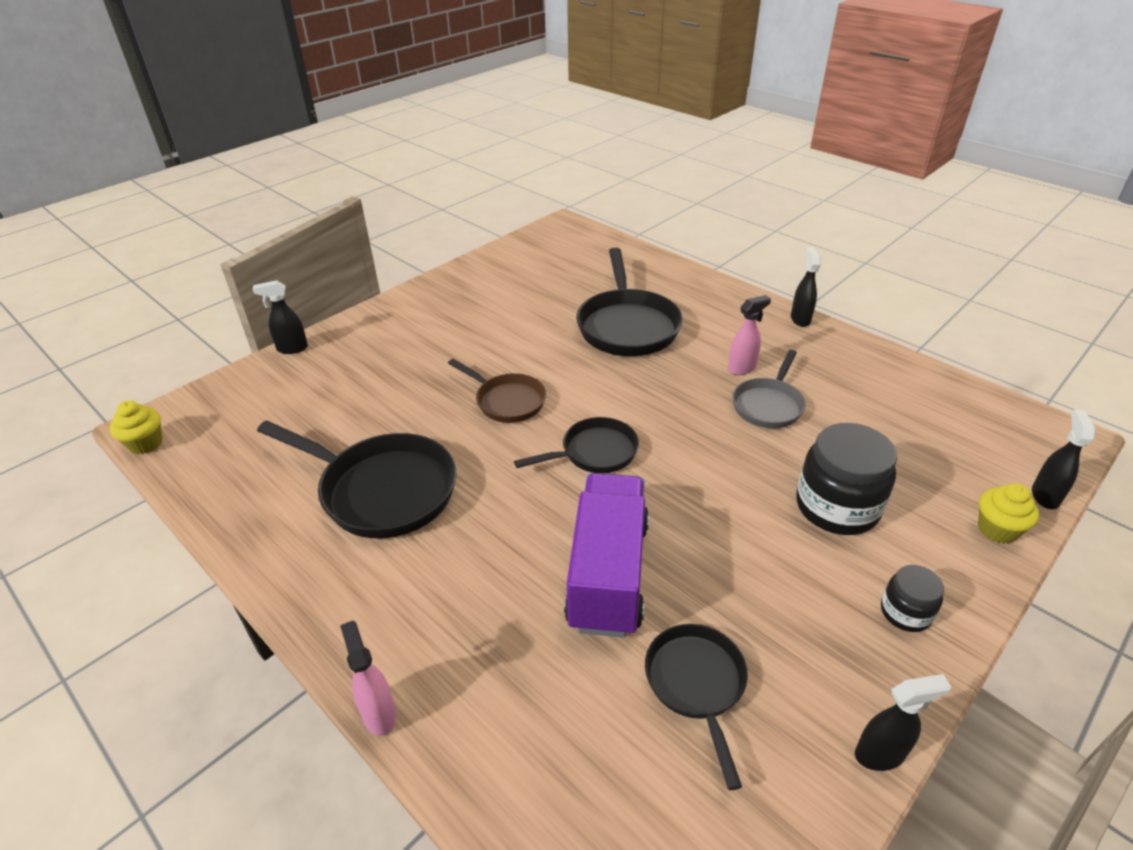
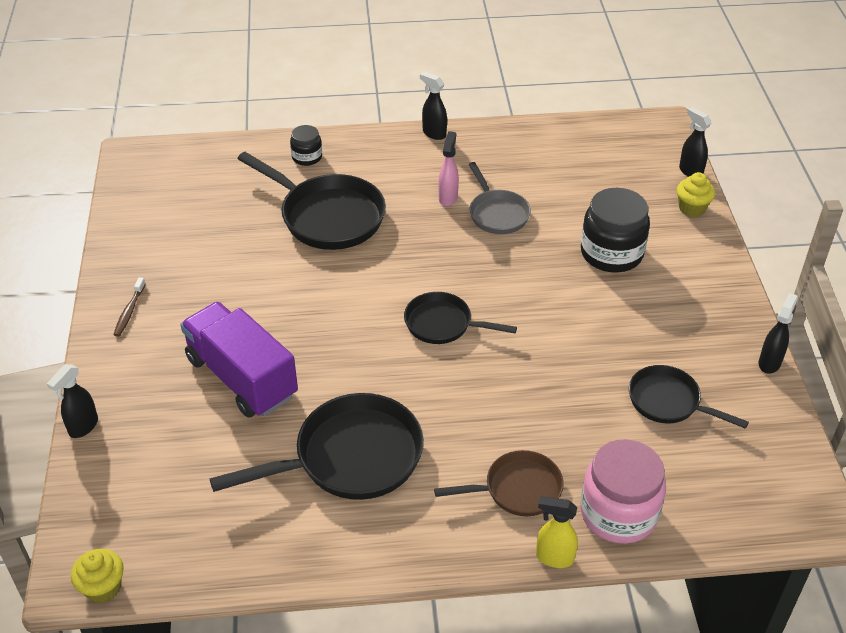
camera: 50 degrees left, 5 degrees up
(379, 713) = (554, 557): pink spray bottle -> yellow spray bottle
(419, 304) = (129, 311): none -> brown toothbrush
(489, 737) = (618, 513): none -> pink jar
(507, 401) = (332, 334): brown pan -> brown pan (517, 489)
(594, 453) = (443, 324): black pan -> black pan turned 90 degrees counterclockwise
(608, 574) = (555, 387): purple truck -> purple truck (242, 377)
(905, 612) = (705, 287): black jar -> black jar (307, 157)

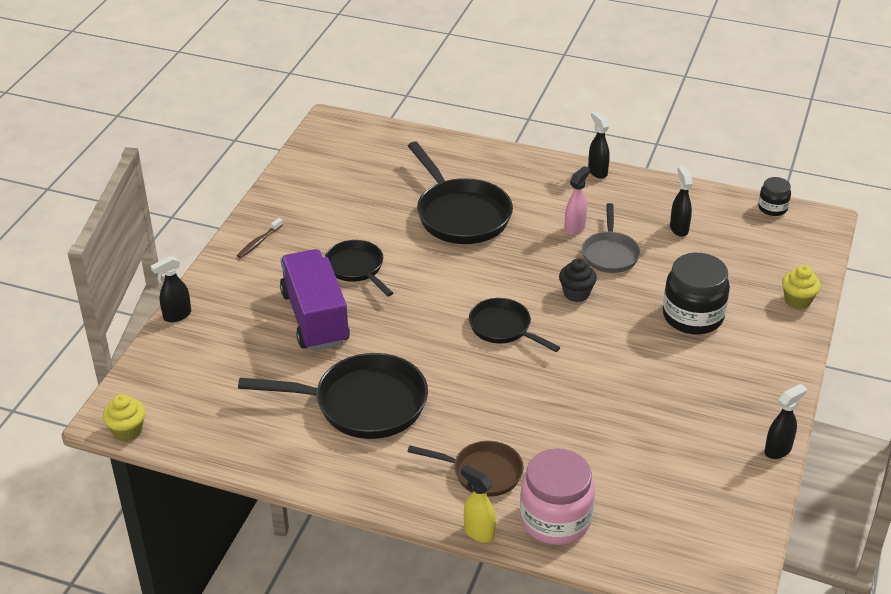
camera: 25 degrees right, 5 degrees down
(307, 157) = (473, 162): black jar -> black jar (772, 208)
(491, 265) = (576, 293): none -> black cupcake
(669, 402) = (660, 451): black pan -> black pan (357, 268)
(690, 171) = (819, 268): black spray bottle -> black spray bottle (679, 229)

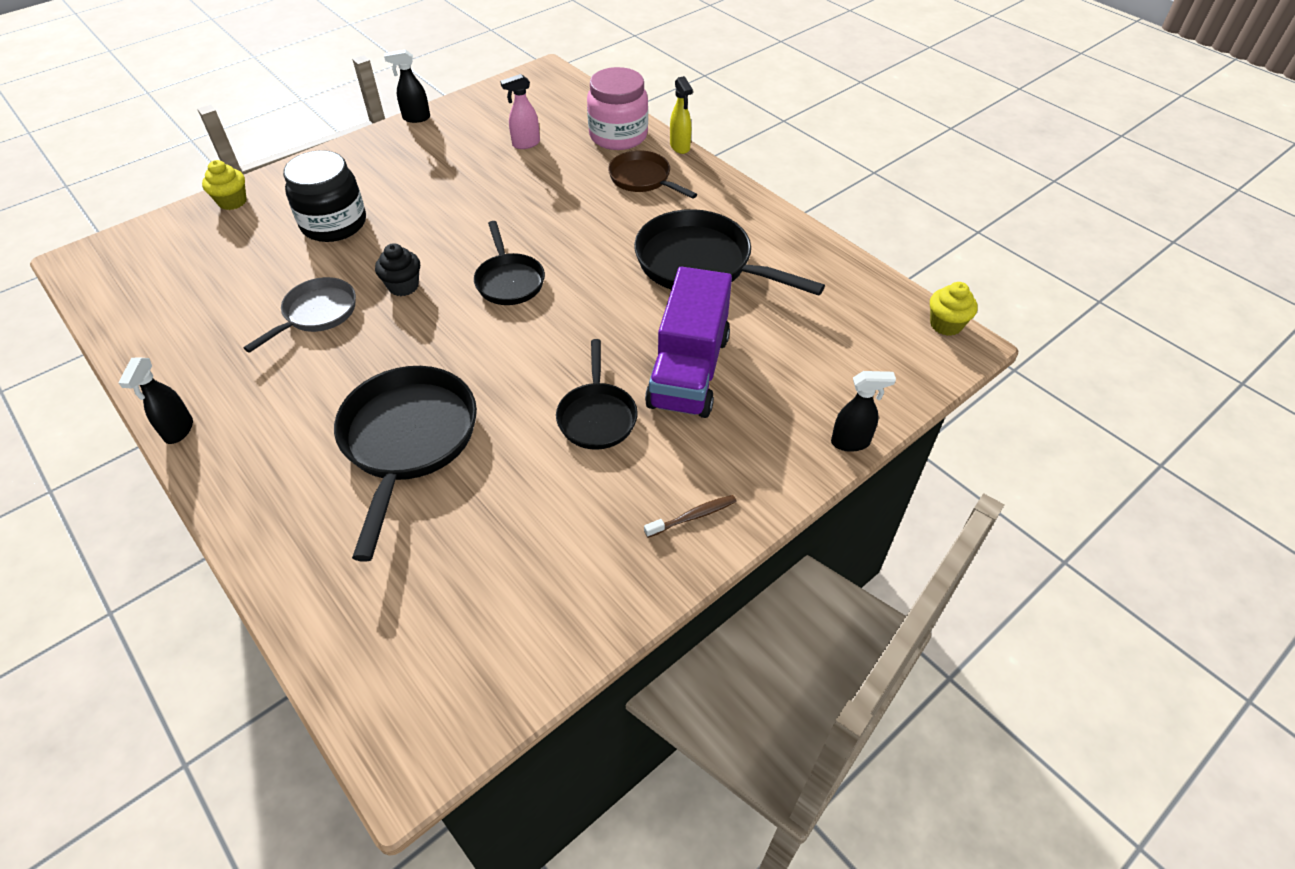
camera: 150 degrees left, 10 degrees up
(575, 228) = (310, 360): pink spray bottle -> pink spray bottle (525, 144)
(679, 229) = (213, 312): black spray bottle -> none
(772, 208) = (93, 294): black jar -> none

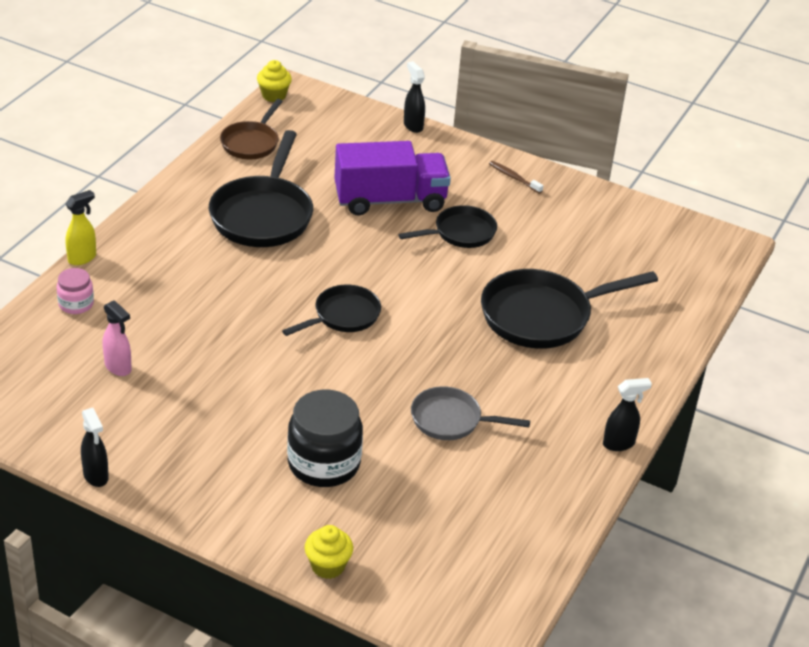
camera: 115 degrees left, 10 degrees down
(403, 286) = (385, 378): black cupcake -> none
(618, 136) = (76, 304): pink jar -> pink jar, size x0.53
(643, 179) = (150, 271): brown pan -> brown pan (251, 142)

